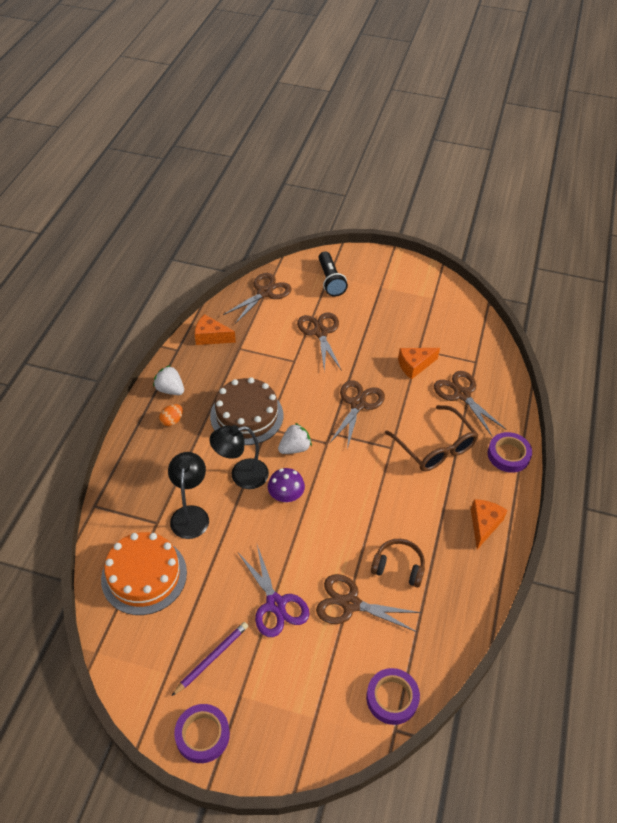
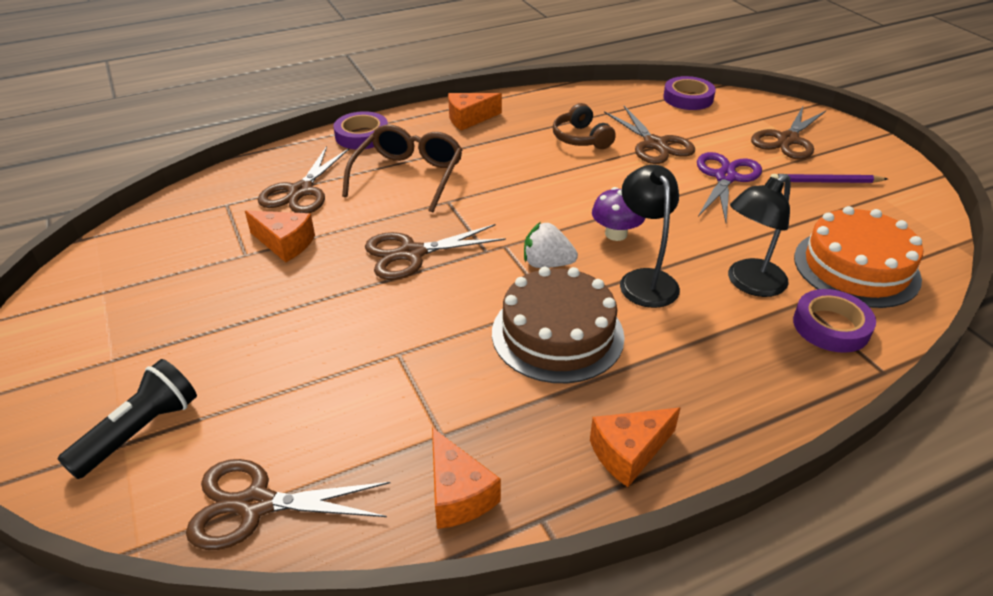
camera: 130 degrees left, 10 degrees down
(170, 389) = (629, 453): white strawberry -> orange cheese
(172, 421) = (672, 402): orange egg -> none
(202, 735) = (871, 154): purple tape -> purple tape (831, 326)
(241, 475) = (644, 280): black lamp -> black lamp turned 135 degrees counterclockwise
(320, 332) = (303, 363): brown scissors -> brown scissors (787, 140)

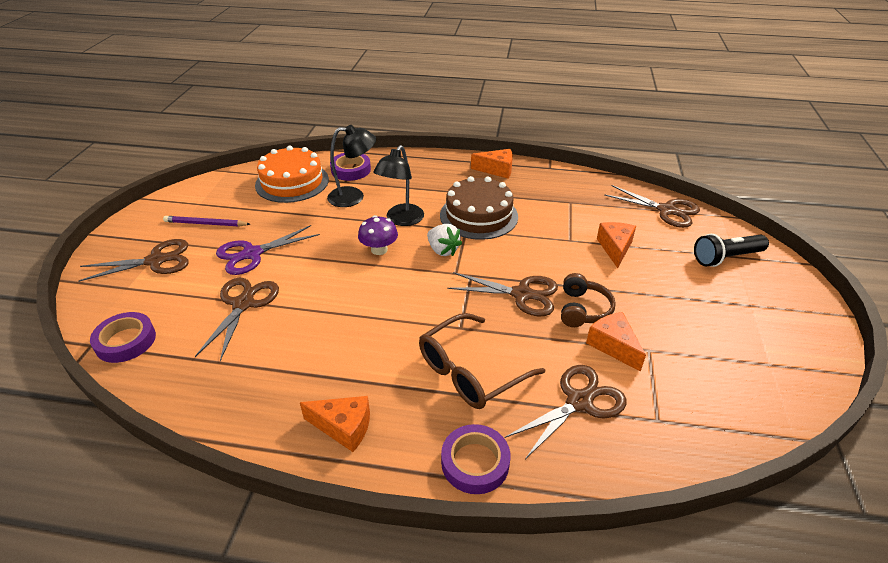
camera: 145 degrees left, 0 degrees up
(458, 494) = (577, 184): orange cheese -> orange cheese (615, 248)
(581, 138) = (284, 340): brown headphones -> brown headphones (583, 309)
(825, 182) = (206, 224): purple pencil -> purple pencil turned 150 degrees clockwise

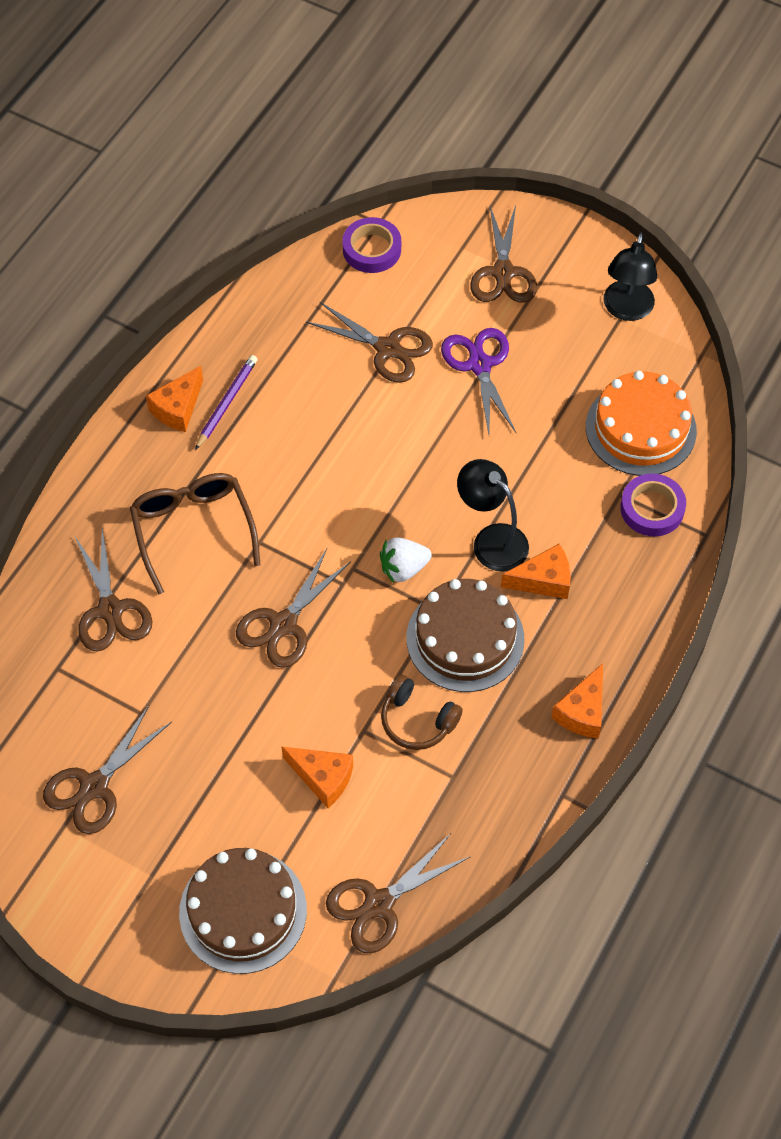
camera: 110 degrees right, 20 degrees up
(206, 224) = (566, 323): purple pencil -> purple pencil (226, 403)
(354, 197) = (572, 496): black lamp -> black lamp (626, 310)
(379, 249) = (434, 498): purple mushroom -> none
(475, 462) = (92, 497): purple tape -> none
(583, 309) = (230, 678): brown headphones -> brown headphones (417, 720)
(613, 346) = (163, 680): orange cheese -> orange cheese (543, 580)
(725, 356) = (94, 786): none -> brown scissors
(726, 258) = (243, 911): black flashlight -> brown cake

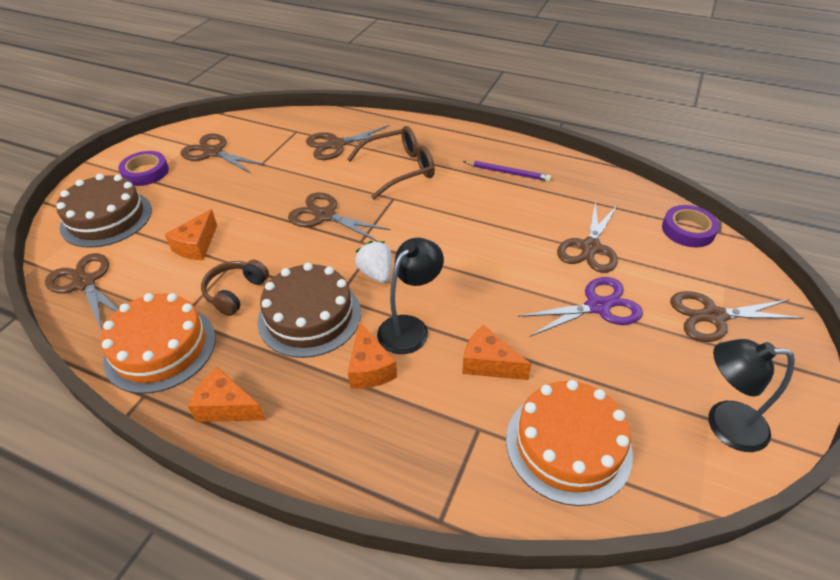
camera: 85 degrees right, 15 degrees down
(178, 408) = (496, 153): orange cheese -> orange cheese (488, 363)
(498, 790) = (160, 348): none -> orange cake
(652, 508) = (466, 460): purple tape -> purple tape (145, 172)

